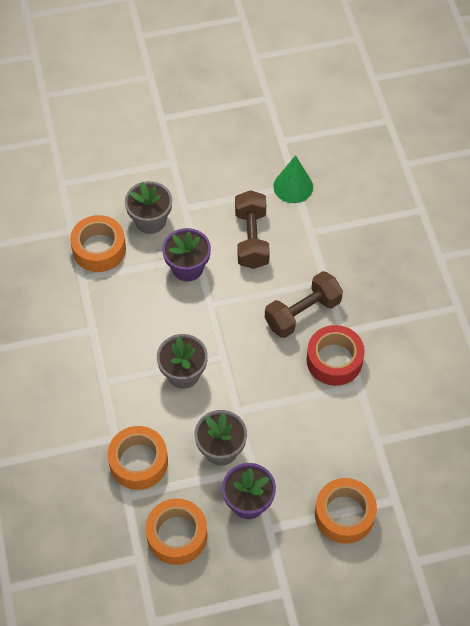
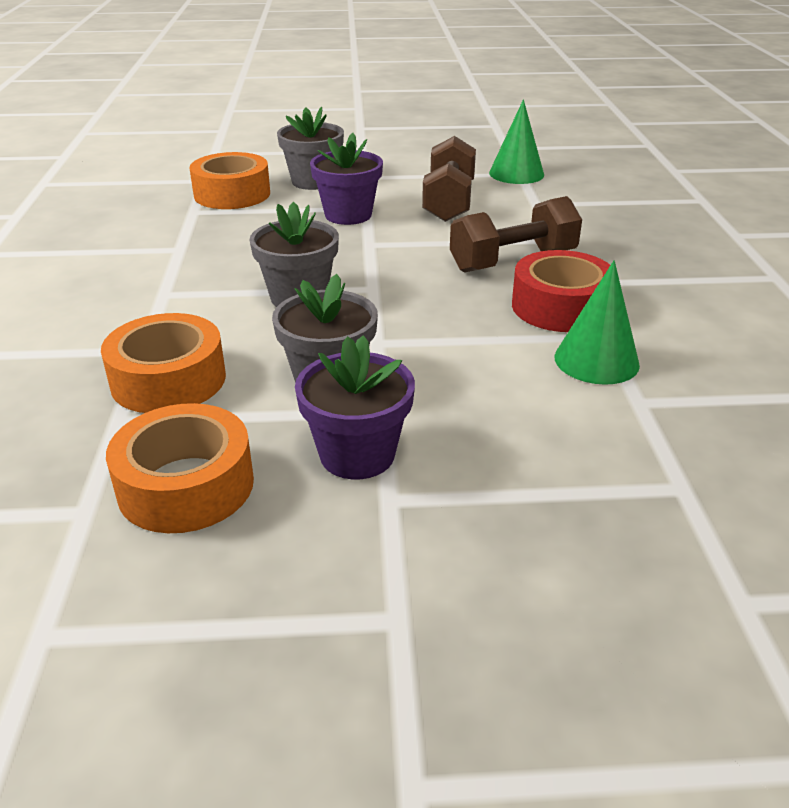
camera: 10 degrees right, 25 degrees down
(344, 514) = (564, 497): orange tape -> none
(355, 409) = (596, 360): none -> green cone

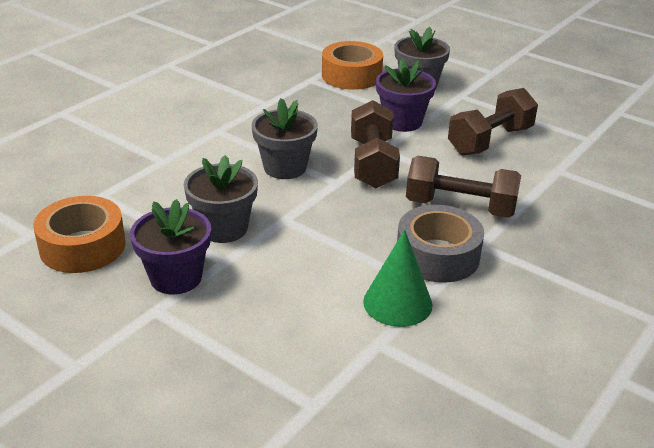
camera: 40 degrees right, 0 degrees up
(168, 380) = (150, 185): orange tape -> none
(379, 259) = (373, 163): none -> brown dumbbell
(516, 173) = (585, 138): green cone -> none
(561, 307) = (437, 255): red tape -> grey tape

